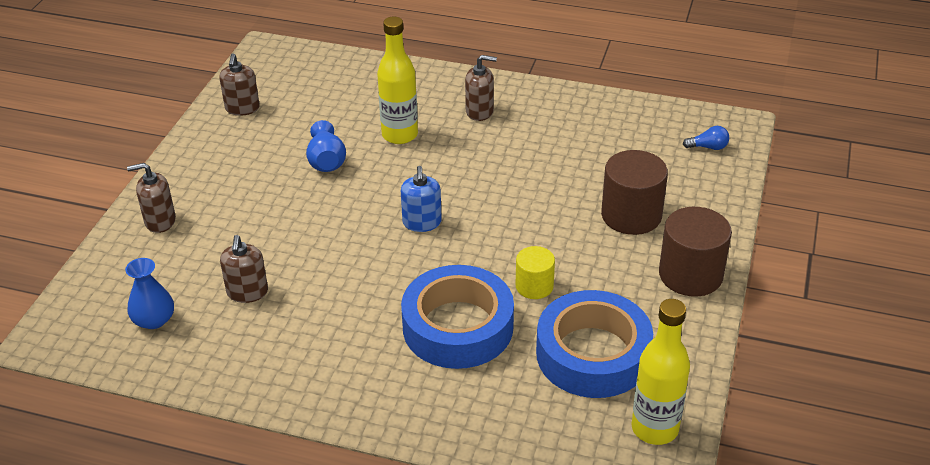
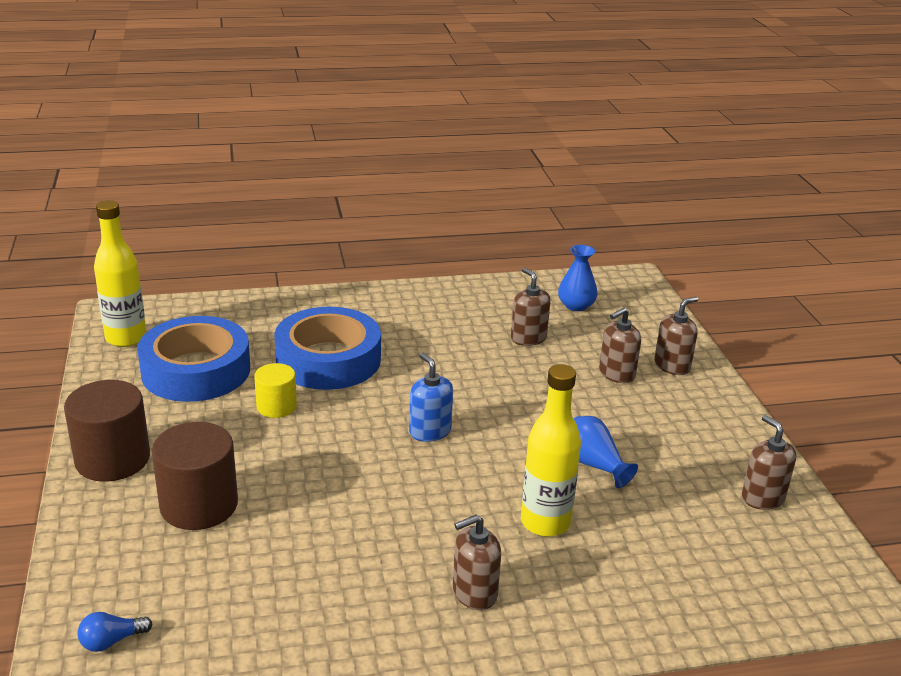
camera: 150 degrees right, 10 degrees down
(216, 228) = (616, 374): none -> brown soap dispenser

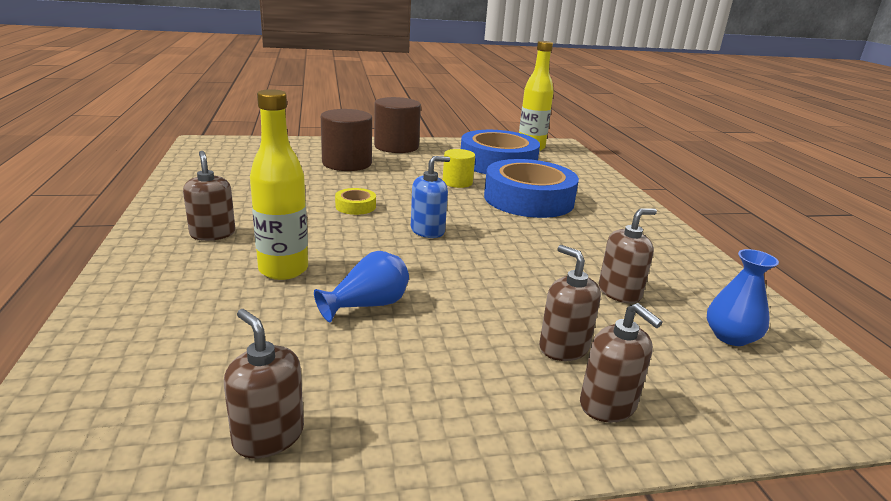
camera: 90 degrees right, 5 degrees down
(111, 641) = (240, 148): blue light bulb -> none
(369, 486) = (355, 206): none -> yellow tape
(762, 498) = (268, 436): brown soap dispenser -> brown soap dispenser turned 105 degrees counterclockwise

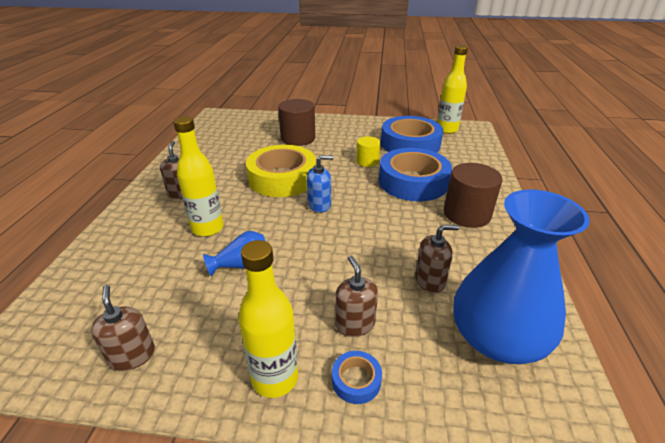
camera: 20 degrees right, 10 degrees up
(355, 206) = (282, 178): yellow tape -> yellow tape, size x2.42
(396, 146) = (341, 124): brown cylinder -> brown cylinder (467, 214)
(503, 422) = (275, 378): none -> yellow bottle
(608, 405) = (356, 380): brown soap dispenser -> blue tape
(730, 336) = (496, 338): blue vase -> blue vase, size x2.19

